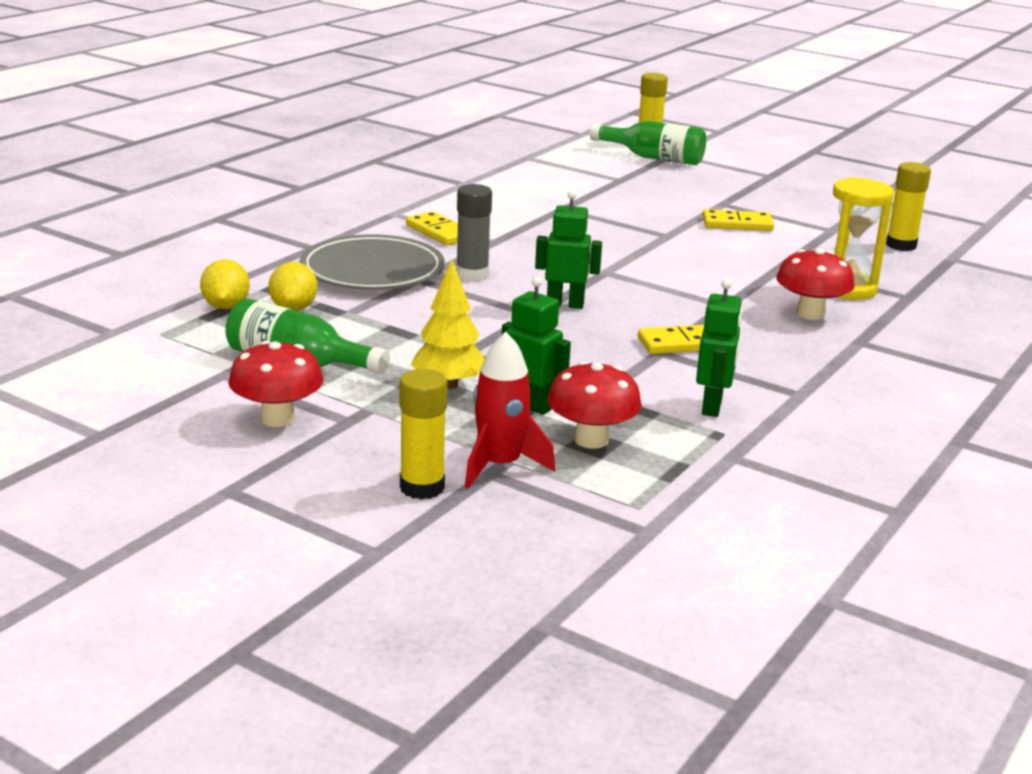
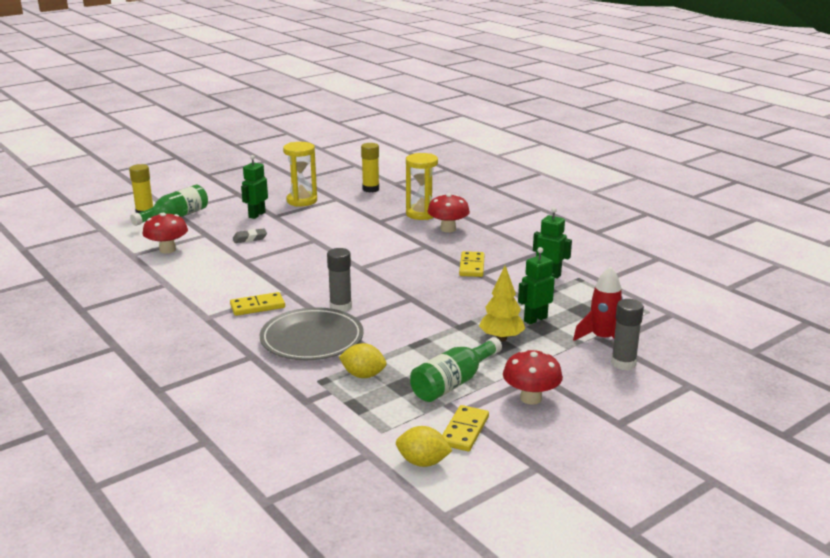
camera: 70 degrees left, 0 degrees up
(226, 306) = (345, 401): yellow lemon -> yellow lemon (423, 462)
(422, 487) = (623, 363): yellow glue stick -> grey glue stick
(565, 304) = (403, 287): green robot -> green robot (256, 215)
(591, 440) = (578, 310): red mushroom -> red mushroom (167, 250)
(631, 201) = (250, 238): none -> grey eraser
(737, 224) = (311, 219): yellow domino -> yellow domino (464, 431)
(794, 211) = (302, 201): none -> yellow hourglass

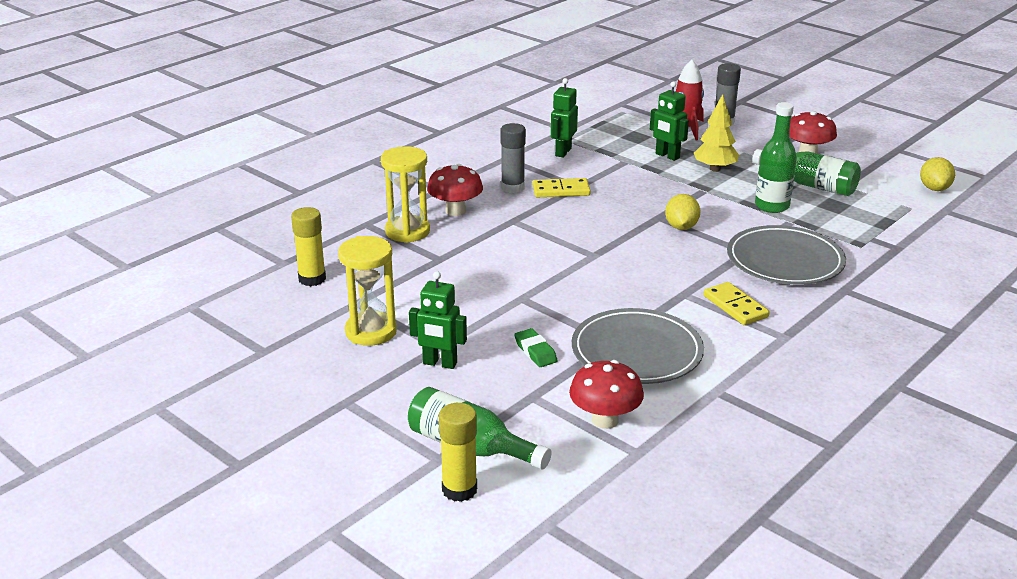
camera: 100 degrees left, 5 degrees up
(227, 266) = (636, 352): none -> grey plate
(250, 238) = (535, 352): grey eraser -> green eraser
(340, 307) = (703, 254): grey glue stick -> grey glue stick (512, 187)
(363, 375) = (831, 225): yellow lemon -> yellow lemon (681, 227)
(413, 352) = (772, 206): none -> green bottle
(464, 431) = (877, 176): yellow domino -> none

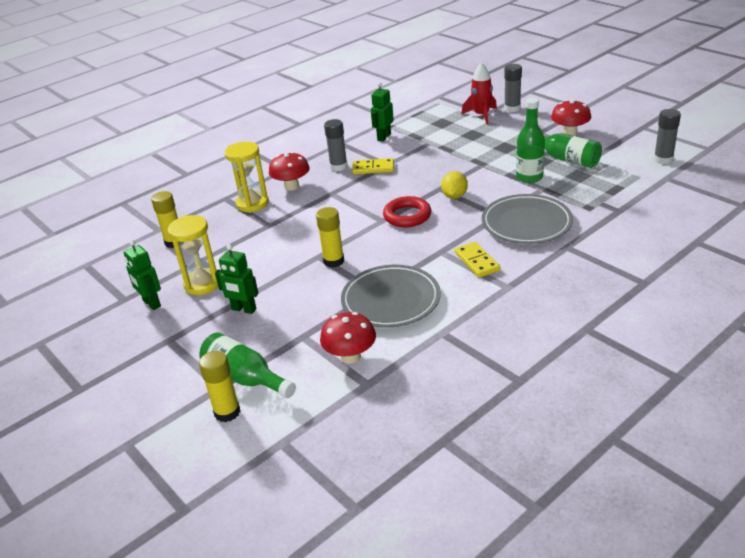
camera: 10 degrees right, 5 degrees up
(535, 352) = (316, 300): green eraser -> none
(544, 304) = (333, 261): none -> yellow glue stick
(626, 250) = (407, 216): none -> red ring
(667, 156) = (461, 138): green robot -> green robot (151, 303)
(715, 169) = (494, 147): yellow tree -> none
(934, 188) = (663, 159): yellow lemon -> grey glue stick

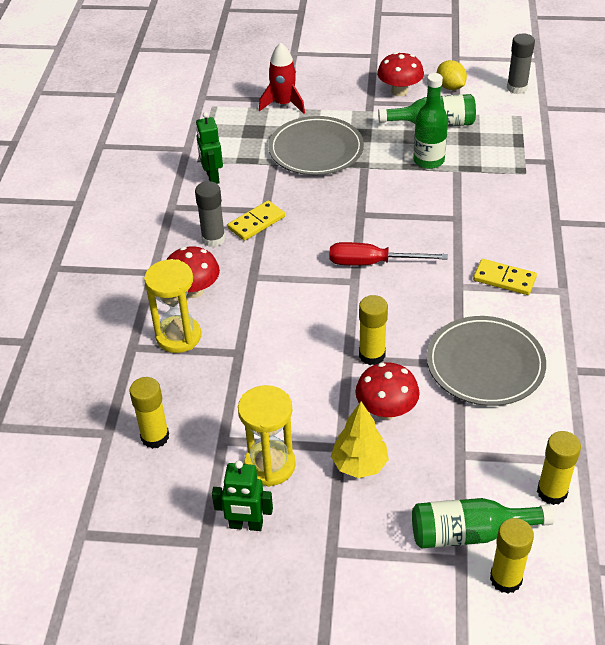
camera: 45 degrees left, 10 degrees up
(244, 309) = (359, 465): green robot -> yellow tree
(323, 387) = (552, 492): none -> yellow glue stick
(350, 356) = (531, 445): red mushroom -> red mushroom (386, 410)
(407, 216) = (372, 263): red ring -> red screwdriver
(454, 196) = (387, 216): yellow lemon -> yellow lemon (450, 87)
(512, 108) = (304, 83): grey glue stick -> none
(526, 223) = (491, 214): grey plate -> grey plate (316, 150)

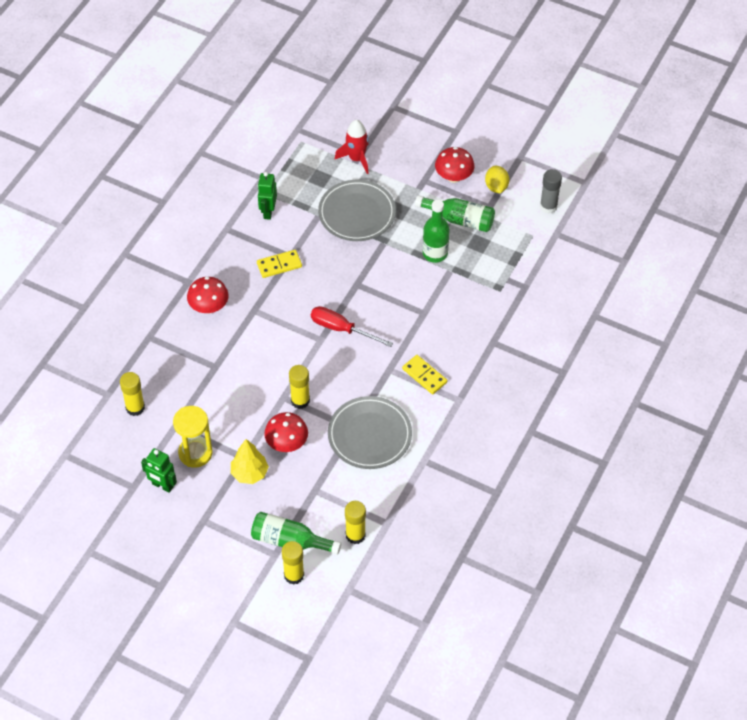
camera: 20 degrees right, 10 degrees up
(178, 336) = (182, 340): yellow hourglass -> none
(213, 239) = (242, 268): grey glue stick -> none

